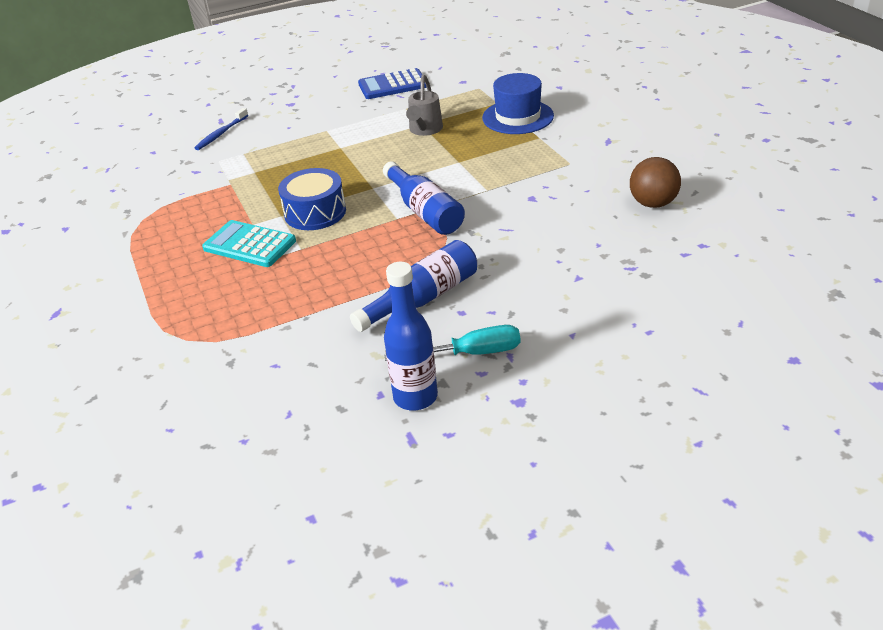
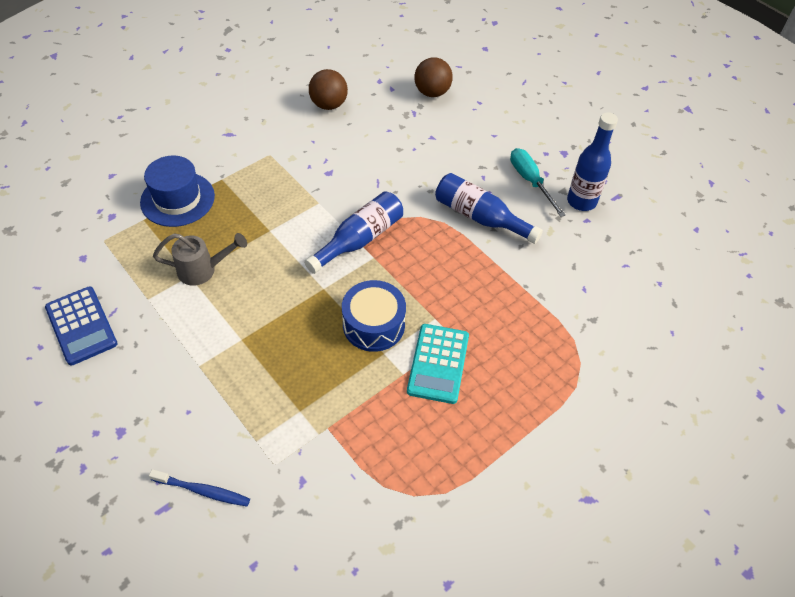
camera: 110 degrees left, 15 degrees up
(674, 288) = (432, 92): none -> brown ball

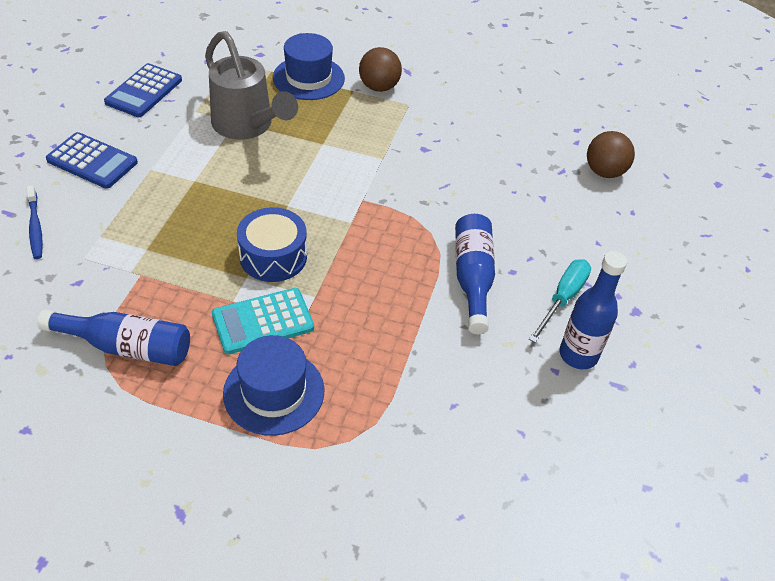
camera: 55 degrees right, 5 degrees down
(148, 408) = (92, 161): none -> blue calculator
(203, 270) = (248, 126): grey watering can -> grey watering can, size x1.67
(329, 105) = (507, 112): brown ball -> brown ball (379, 87)
(359, 239) = (364, 204): blue bottle -> blue bottle (126, 347)
(511, 388) = (274, 392): none -> blue hat

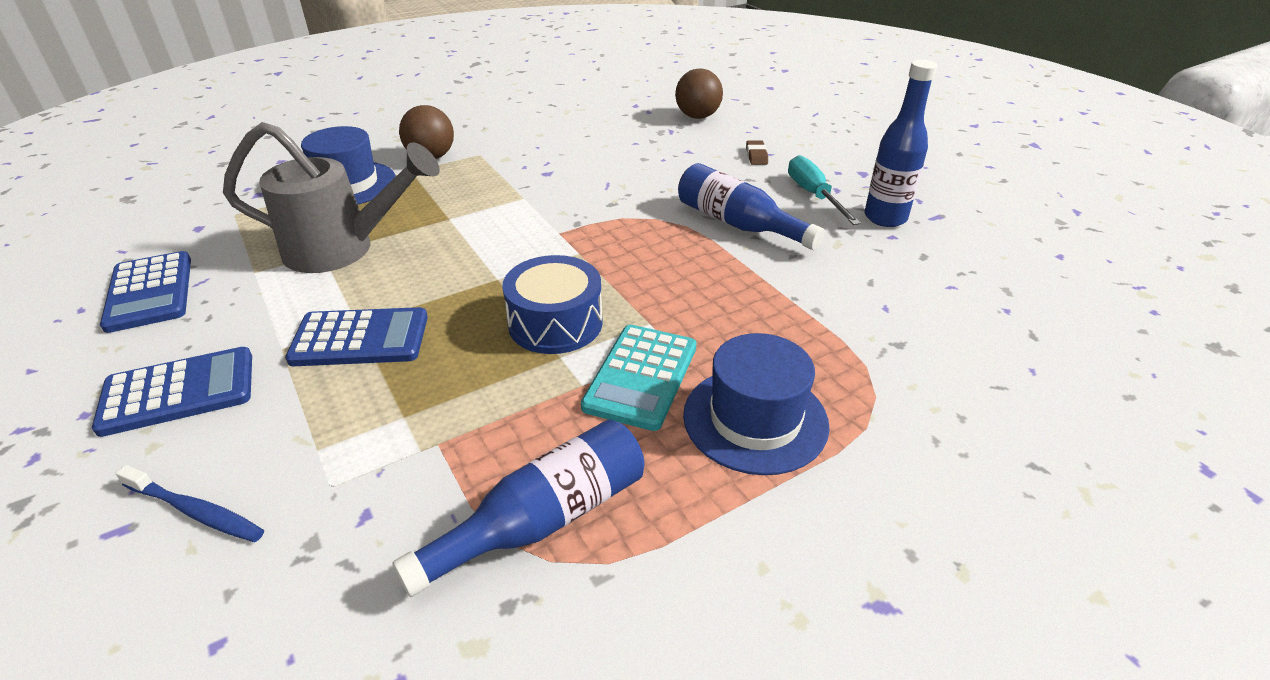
camera: 45 degrees left, 10 degrees down
(185, 191) = (360, 339): none -> blue calculator
(584, 237) = (756, 156): none -> brown eraser

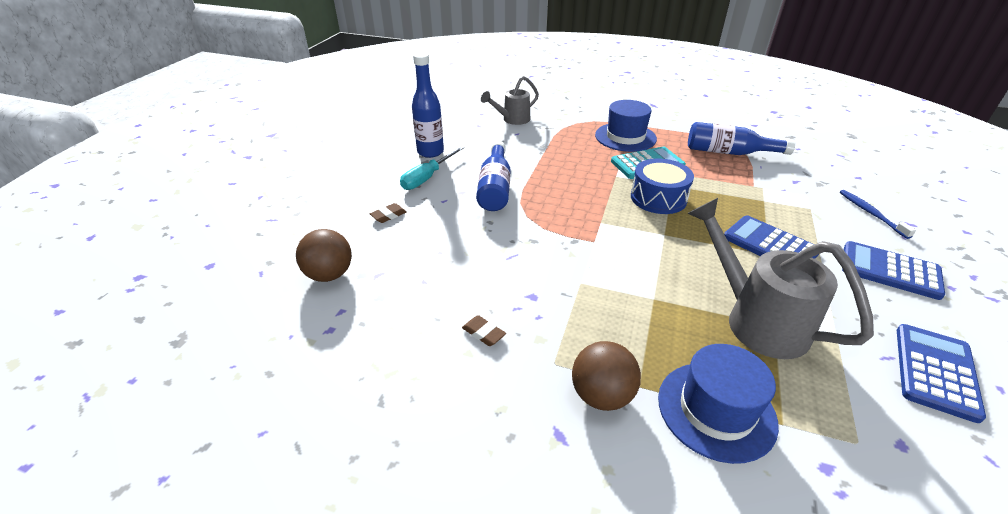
camera: 130 degrees left, 0 degrees up
(546, 144) = (483, 333): none -> brown eraser
(950, 328) = (512, 120): none -> grey watering can

